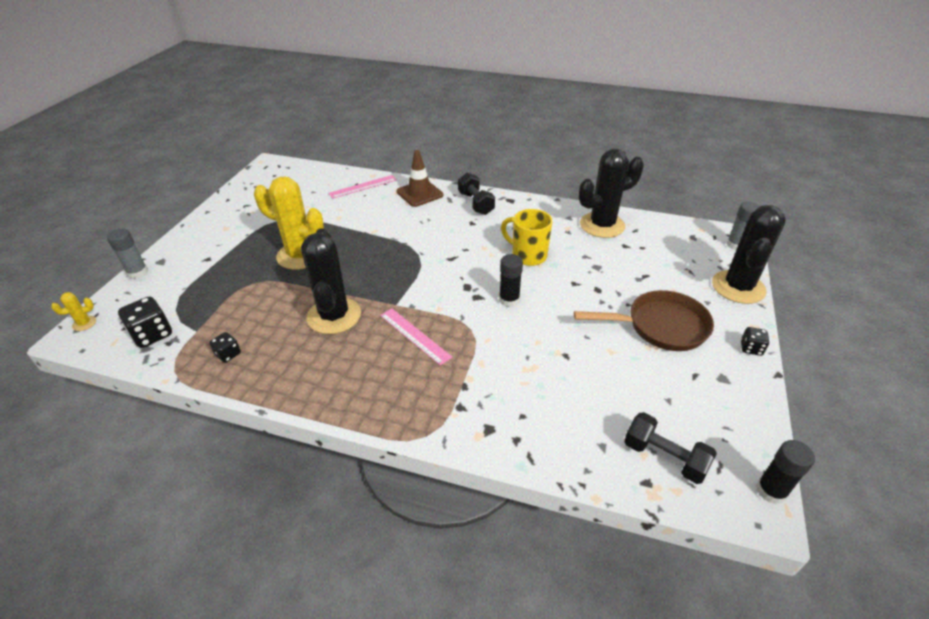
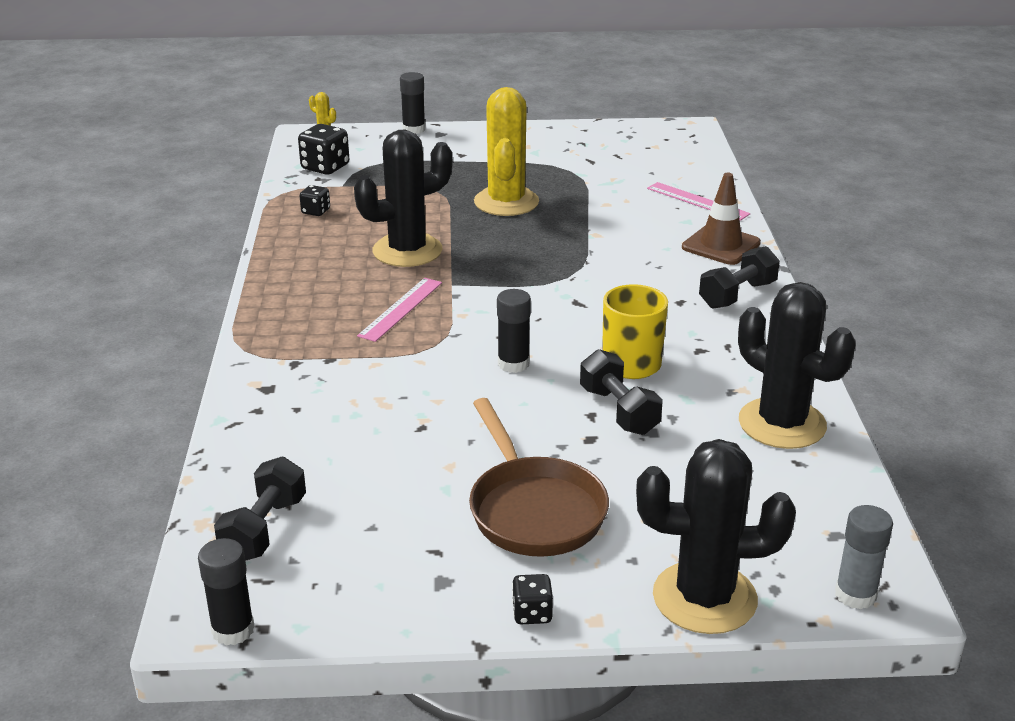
camera: 70 degrees right, 10 degrees down
(137, 272) = (414, 129): grey glue stick -> black glue stick
(574, 272) = (619, 411): none -> black dumbbell

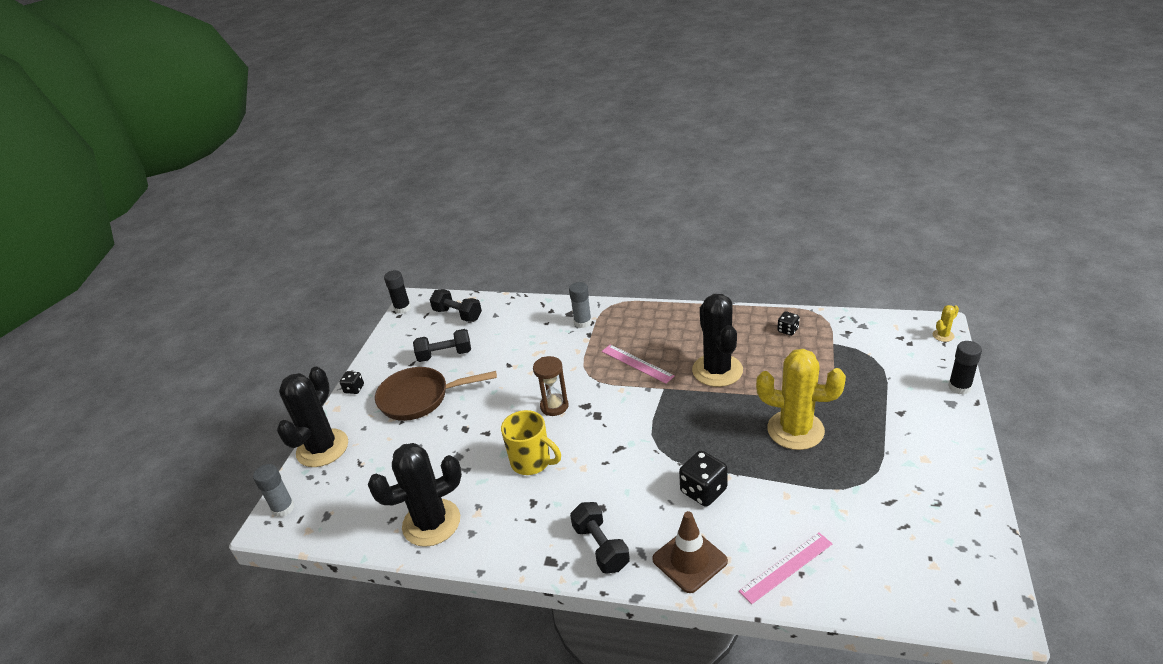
camera: 110 degrees right, 5 degrees up
(295, 370) = (582, 322): none -> grey glue stick
(325, 167) = (869, 335): black dice -> black dice (703, 491)
(513, 364) = (554, 406): black glue stick -> brown hourglass
(619, 411) = (484, 445): black dumbbell -> black dumbbell (445, 355)

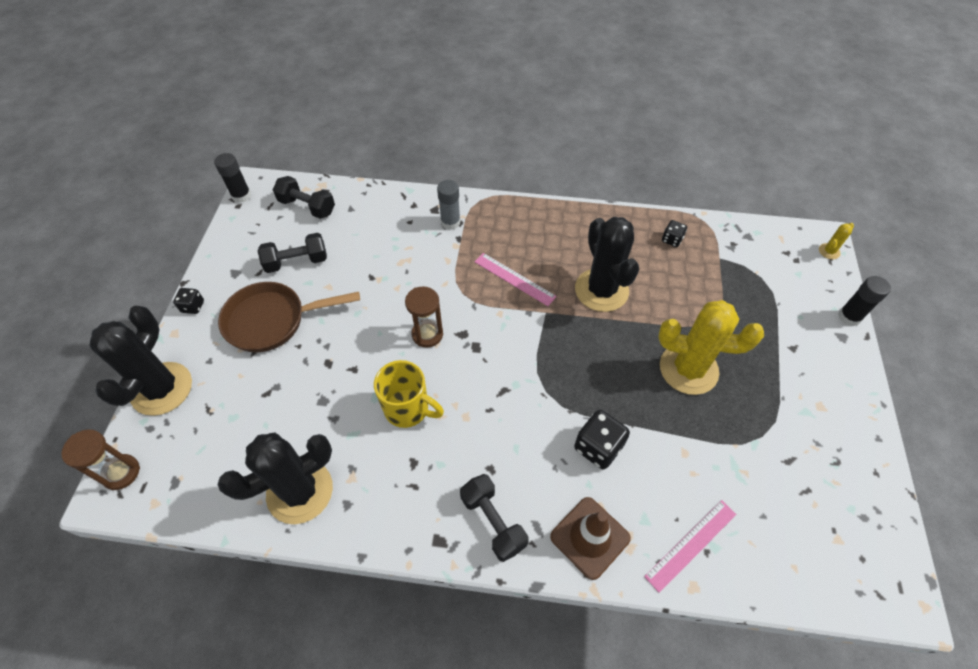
camera: 10 degrees left, 20 degrees up
(283, 508) = (121, 472): grey glue stick -> brown hourglass

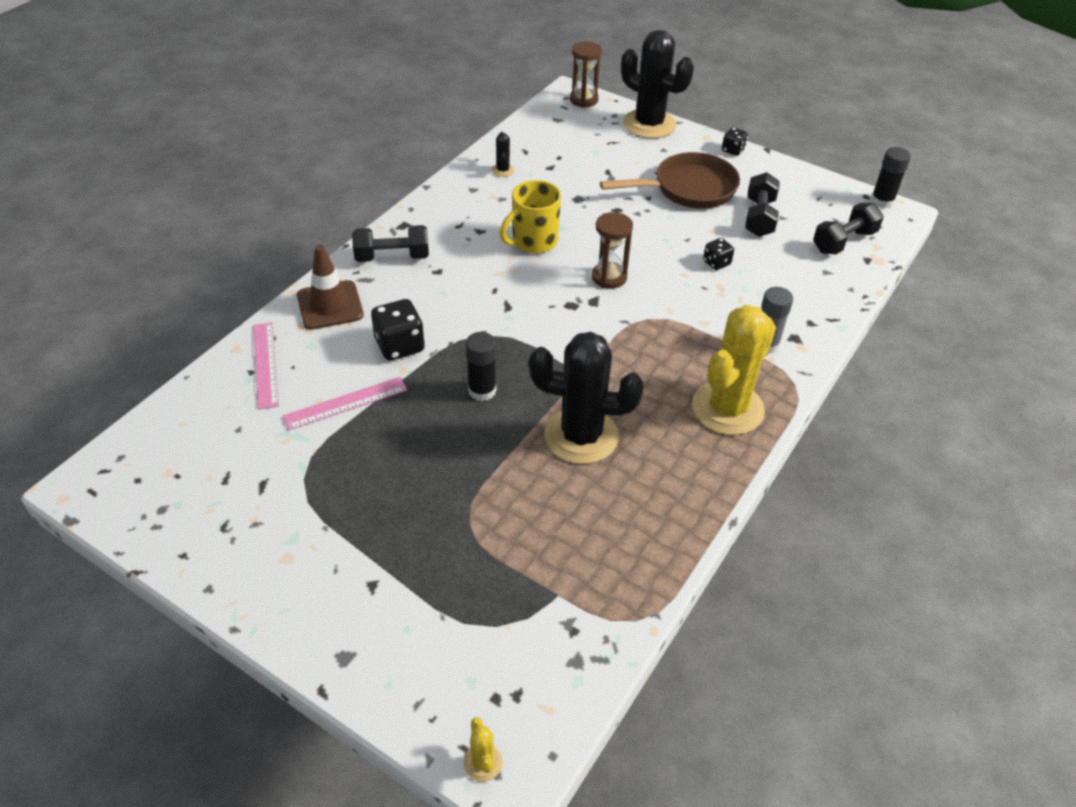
camera: 115 degrees right, 10 degrees down
(272, 320) = (688, 189): brown pan -> brown pan turned 60 degrees clockwise
(300, 491) = (503, 170): black cactus -> black cactus, size x0.40
(514, 279) = (644, 366): pink ruler -> pink ruler (345, 403)
(671, 240) = (621, 555): black dice -> black dice (716, 263)
(688, 369) = (424, 460): yellow cactus -> yellow cactus (727, 408)
(849, 317) = (363, 692): black glue stick -> black glue stick (482, 390)

